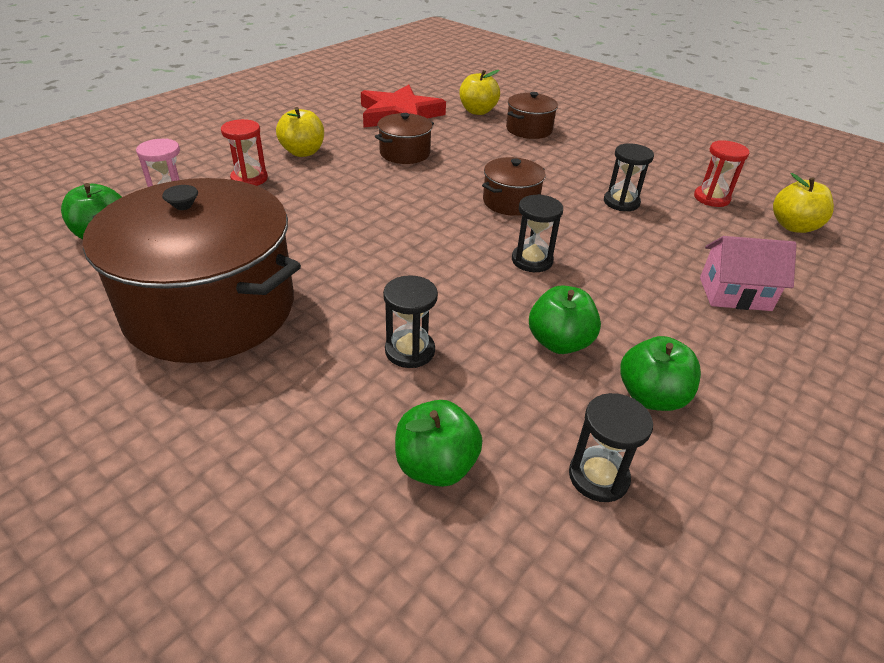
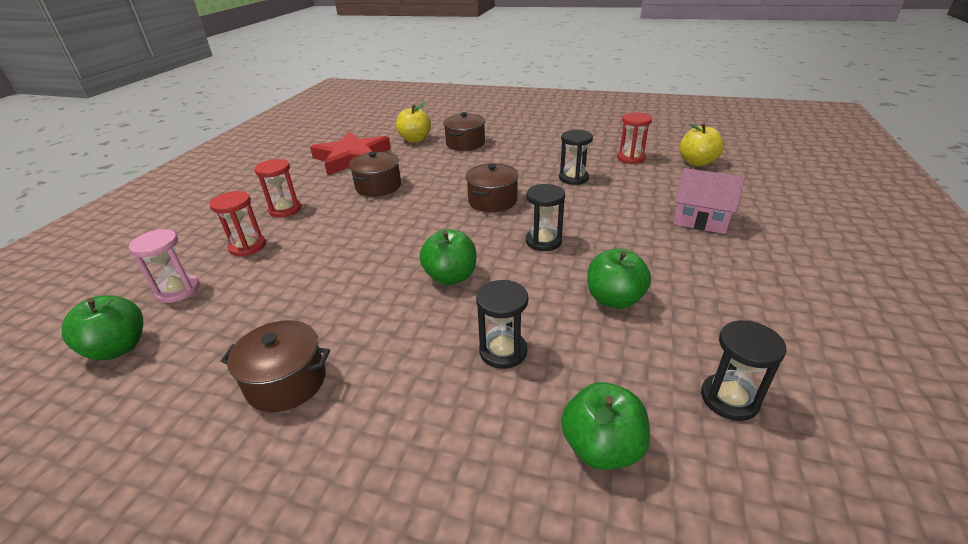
camera: 20 degrees left, 5 degrees down
(211, 308) = (286, 382): brown pot -> brown pot, size x0.45
(303, 152) = (285, 210): yellow apple -> red hourglass
(651, 396) = (711, 317): green apple -> green apple (450, 277)
(735, 294) = (701, 220): pink house -> pink house turned 45 degrees clockwise

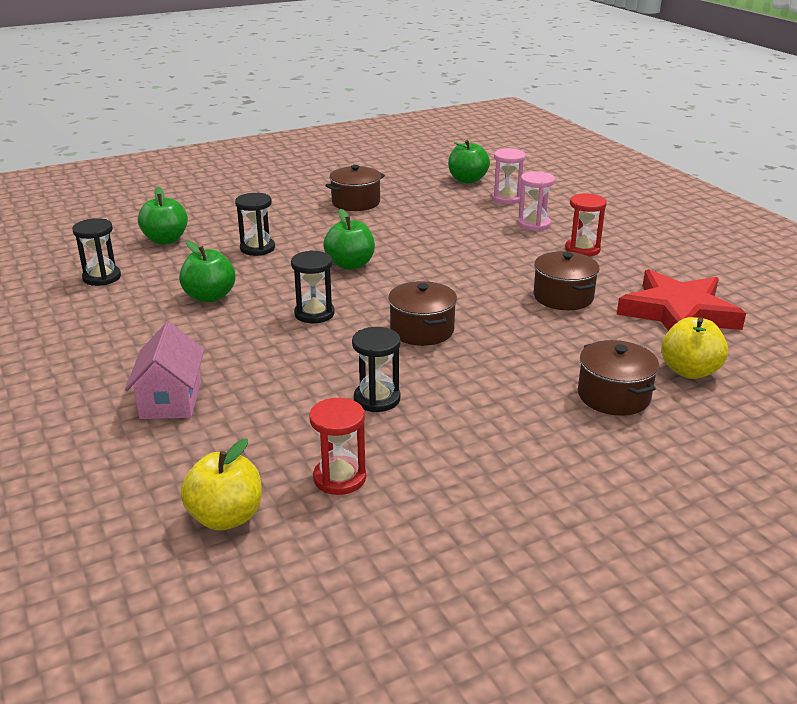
camera: 135 degrees right, 5 degrees down
(247, 247) = (533, 224): red hourglass -> pink hourglass
(701, 220) = (170, 400): pink house -> pink house turned 75 degrees counterclockwise

